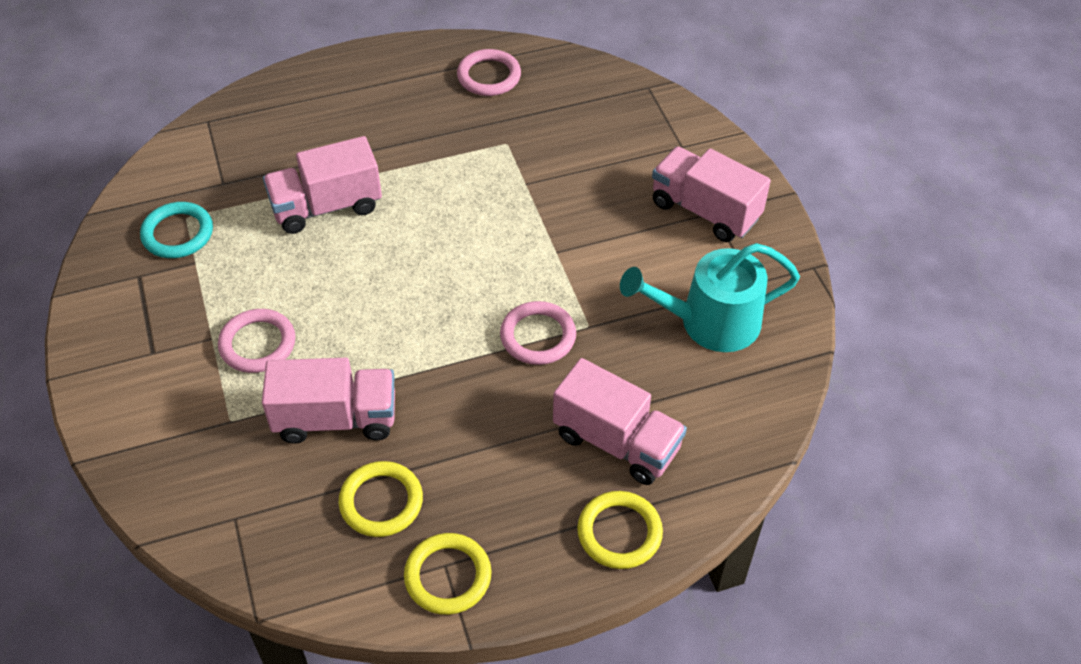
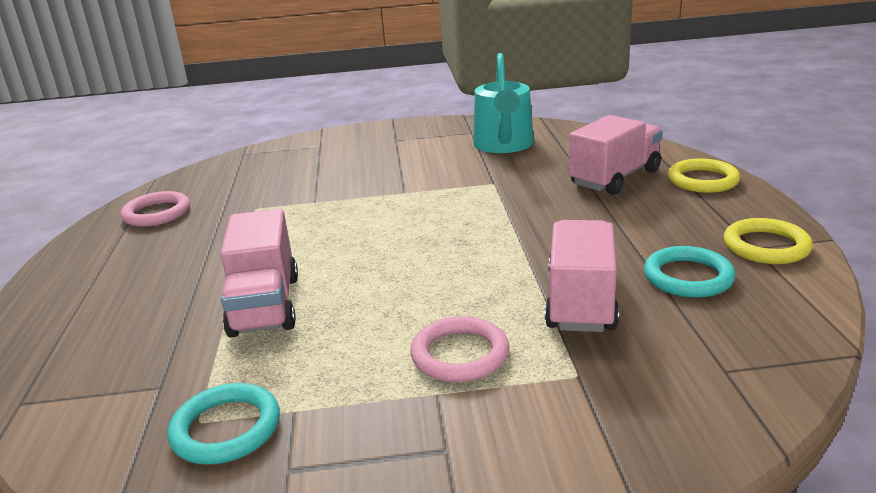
camera: 75 degrees left, 25 degrees down
(381, 502) = (688, 277): yellow ring -> turquoise ring
(538, 336) = (498, 202): pink ring -> none
(705, 211) = (393, 142): pink truck -> none

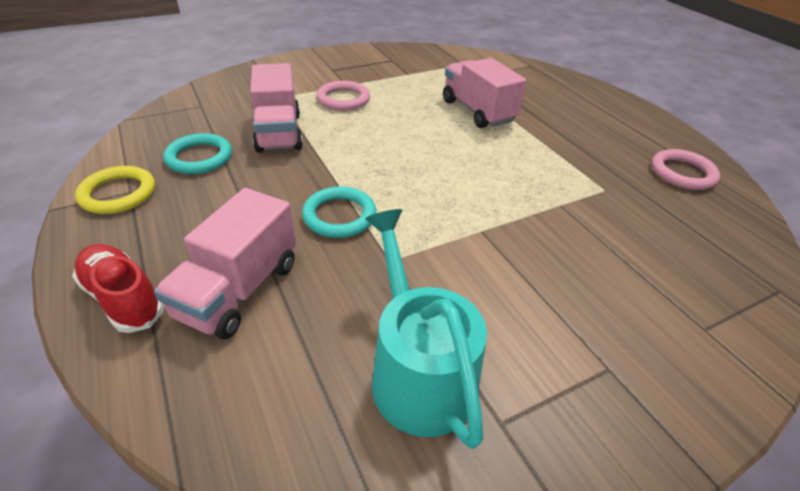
camera: 155 degrees right, 15 degrees up
(226, 429) = (429, 67): turquoise ring -> turquoise ring (339, 216)
(703, 180) = (123, 298): yellow ring -> red shoe

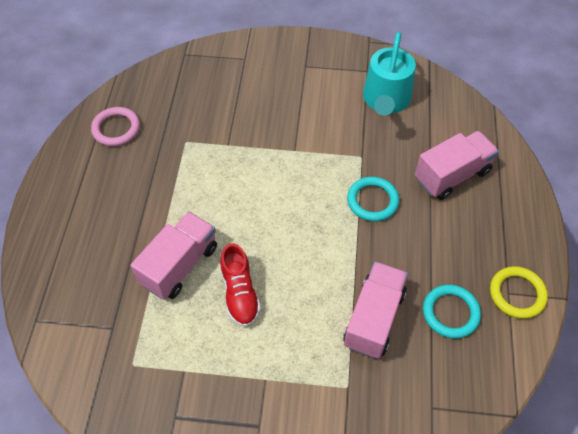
camera: 145 degrees left, 15 degrees up
(123, 298) = (514, 198): red shoe -> red shoe (240, 293)
(343, 99) = (286, 349): pink ring -> none
(477, 111) = (179, 265): pink truck -> pink truck turned 150 degrees counterclockwise

